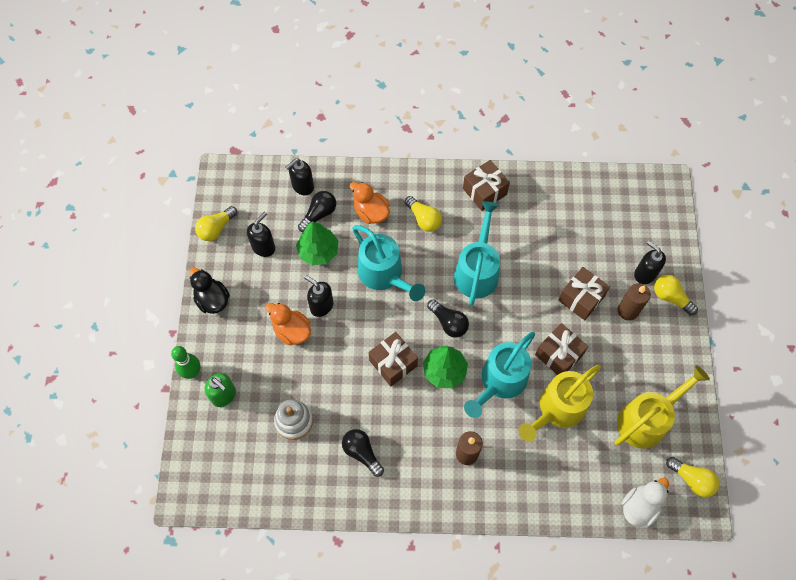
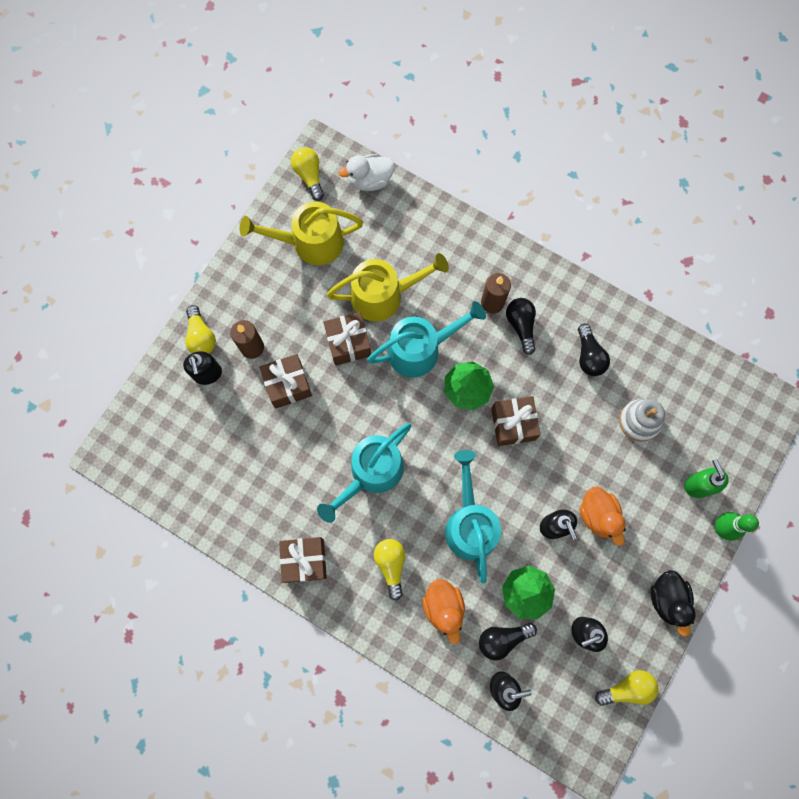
camera: 150 degrees left, 10 degrees up
(448, 323) = (434, 434): black light bulb -> black light bulb (521, 325)

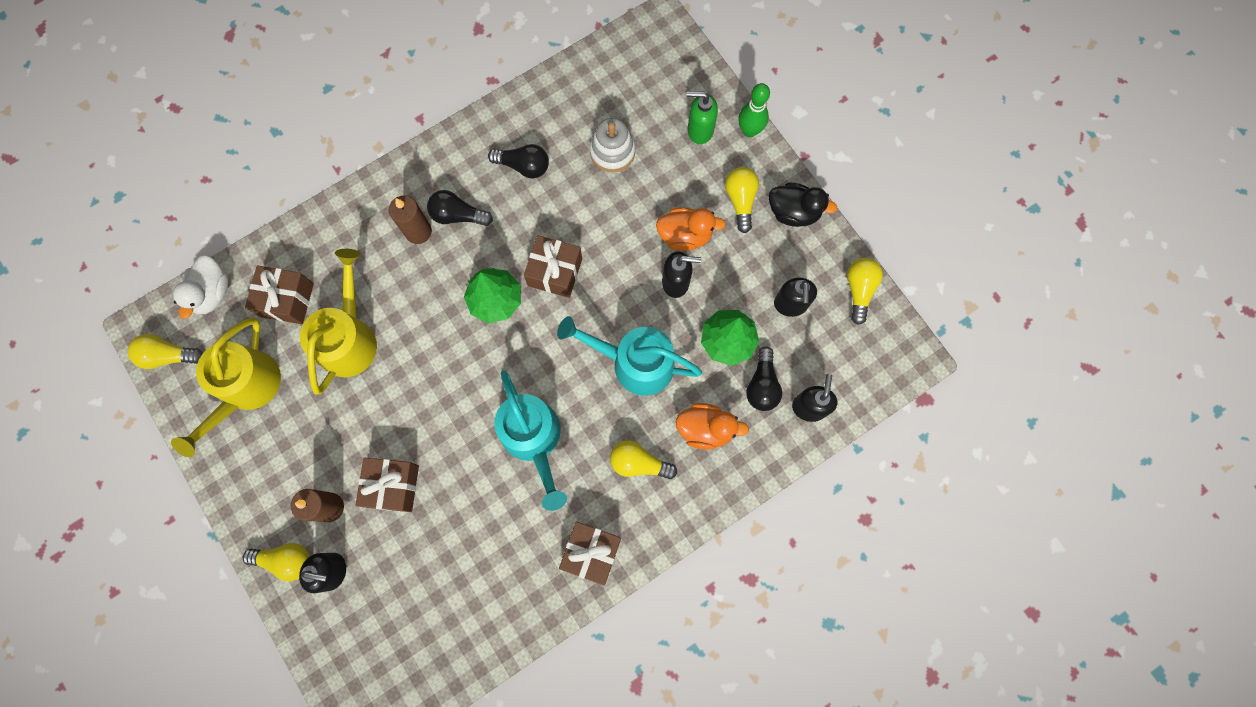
camera: 65 degrees left, 0 degrees up
(348, 343) = (381, 399): brown gift -> brown gift (287, 300)
(421, 349) = (429, 326): turquoise watering can -> none
(653, 548) = (740, 200): none -> yellow light bulb

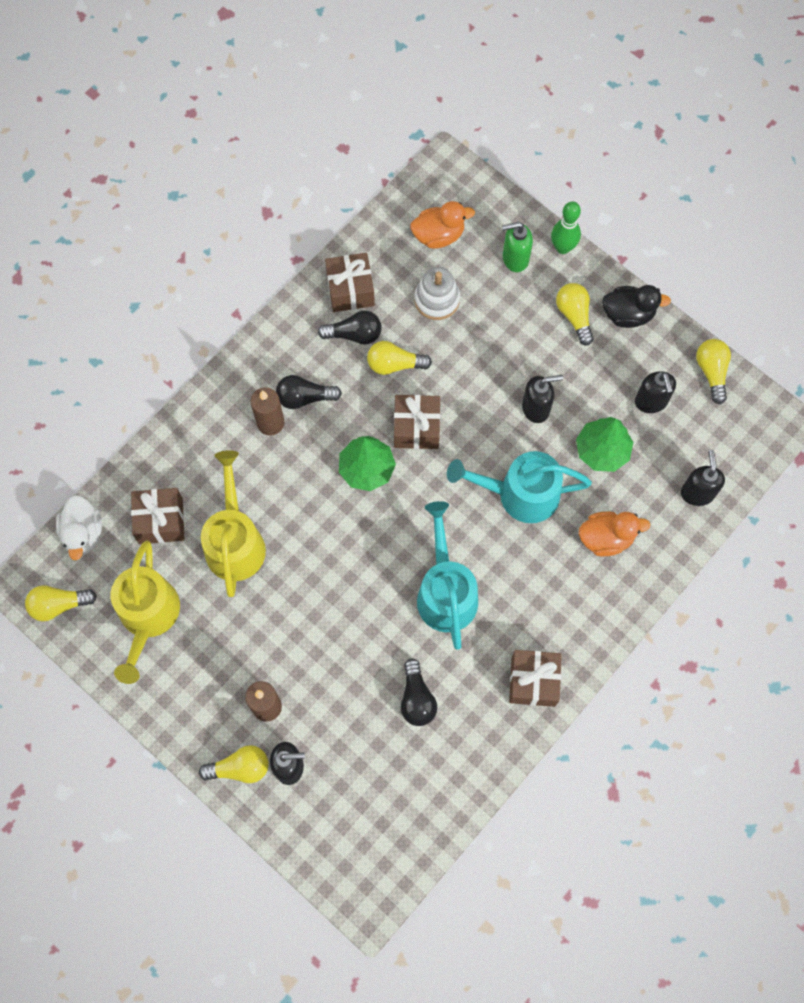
camera: 15 degrees left, 5 degrees down
(393, 486) = (322, 670): brown gift -> brown gift (350, 290)
(534, 440) = (445, 591): turquoise watering can -> turquoise watering can turned 150 degrees counterclockwise
(638, 463) = (552, 586): yellow light bulb -> yellow light bulb (394, 364)
(685, 235) = (531, 362): orange duck -> orange duck (438, 235)
(762, 385) = (647, 484): black light bulb -> black light bulb (417, 699)

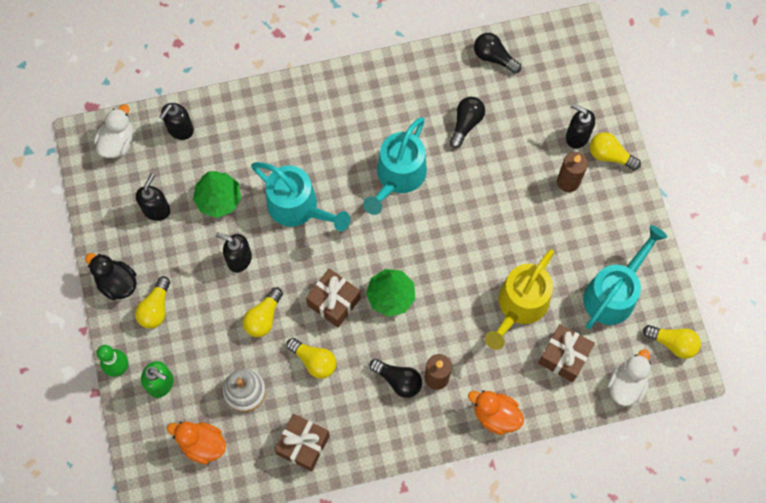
camera: 145 degrees left, 0 degrees up
(148, 617) = (614, 292): yellow watering can -> turquoise watering can
(354, 334) = (326, 405): black light bulb -> black light bulb (494, 57)
(533, 681) = (383, 86): brown gift -> none
(606, 538) = (265, 141): orange duck -> orange duck (495, 415)
(711, 372) = (97, 202): yellow light bulb -> yellow light bulb (263, 317)
(744, 439) = (118, 142): none -> white duck

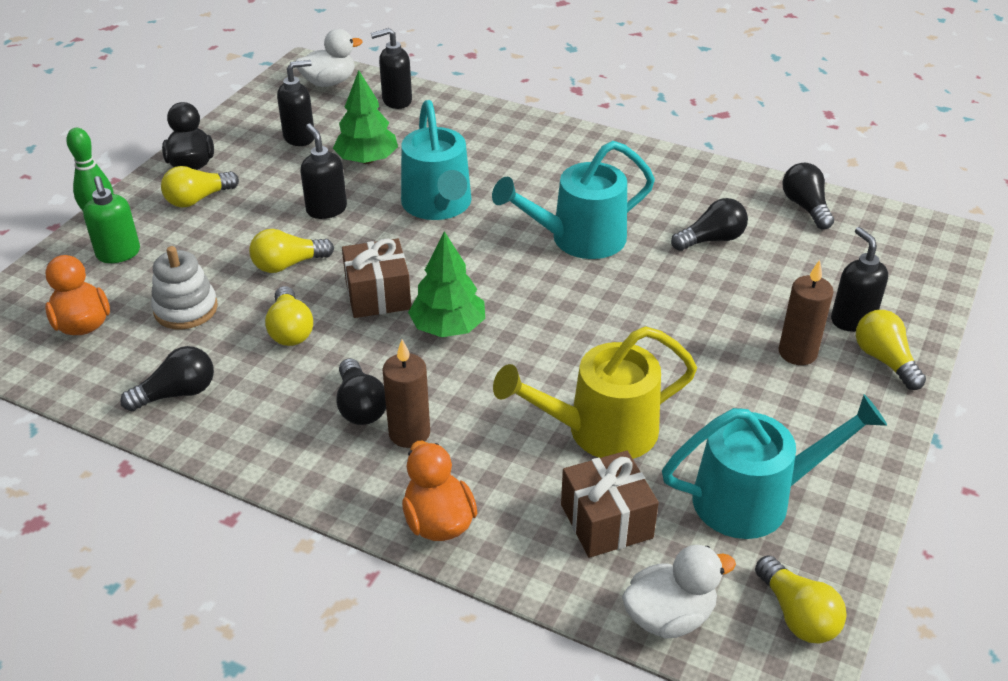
camera: 40 degrees right, 30 degrees down
(303, 445) = (177, 393): brown gift -> black light bulb

